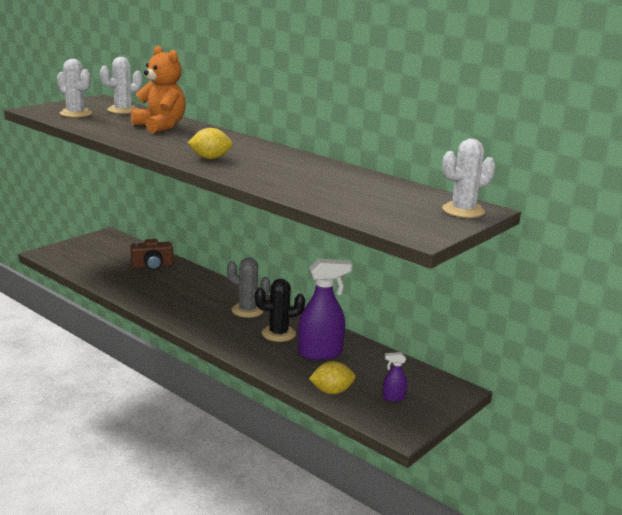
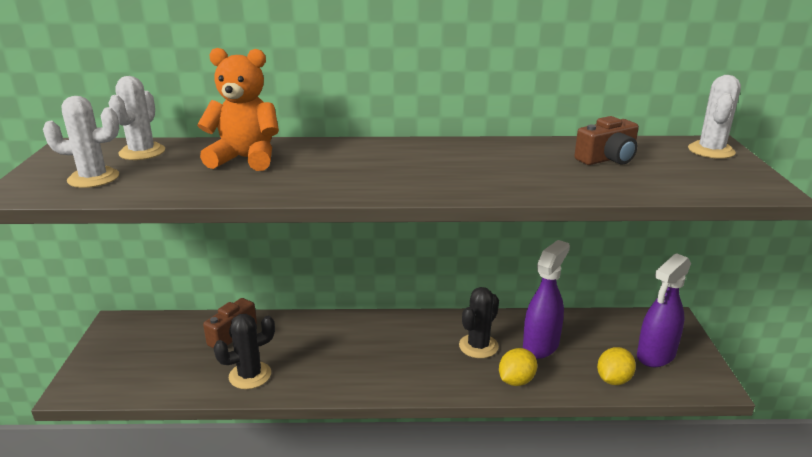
camera: 40 degrees left, 5 degrees up
(128, 285) = (250, 375): none -> black cactus
(210, 158) = (404, 180): yellow lemon -> yellow lemon (516, 380)
(247, 310) = (412, 336): grey cactus -> none
(366, 189) = (607, 159): none -> brown camera
(393, 398) = (655, 355): purple spray bottle -> purple spray bottle, size x2.15

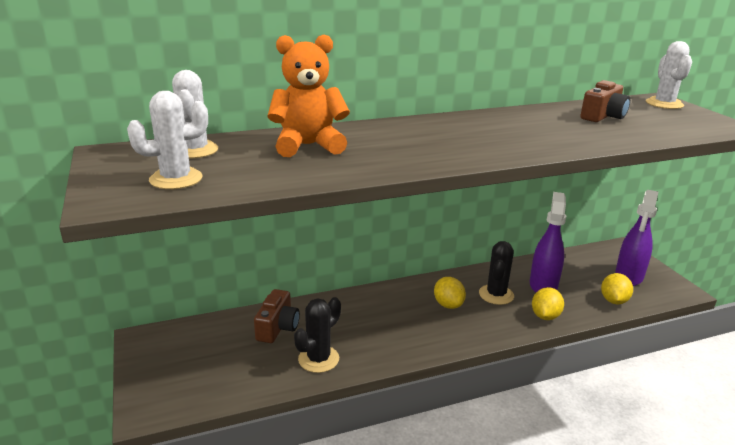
camera: 20 degrees left, 0 degrees up
(418, 347) = (448, 305): none -> yellow lemon

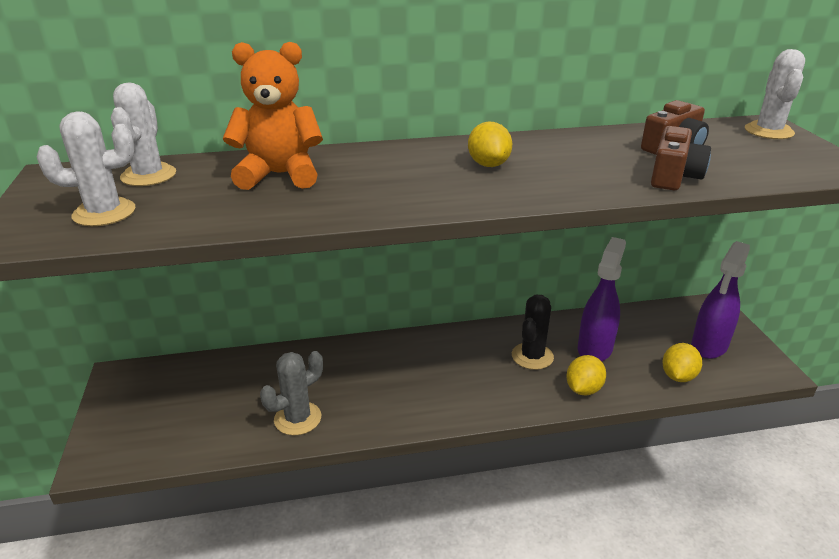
camera: 10 degrees right, 5 degrees up
(277, 327) = (266, 375): brown camera -> brown camera (673, 176)
(318, 359) = (297, 418): black cactus -> grey cactus
(448, 305) = (470, 364): yellow lemon -> yellow lemon (488, 164)

